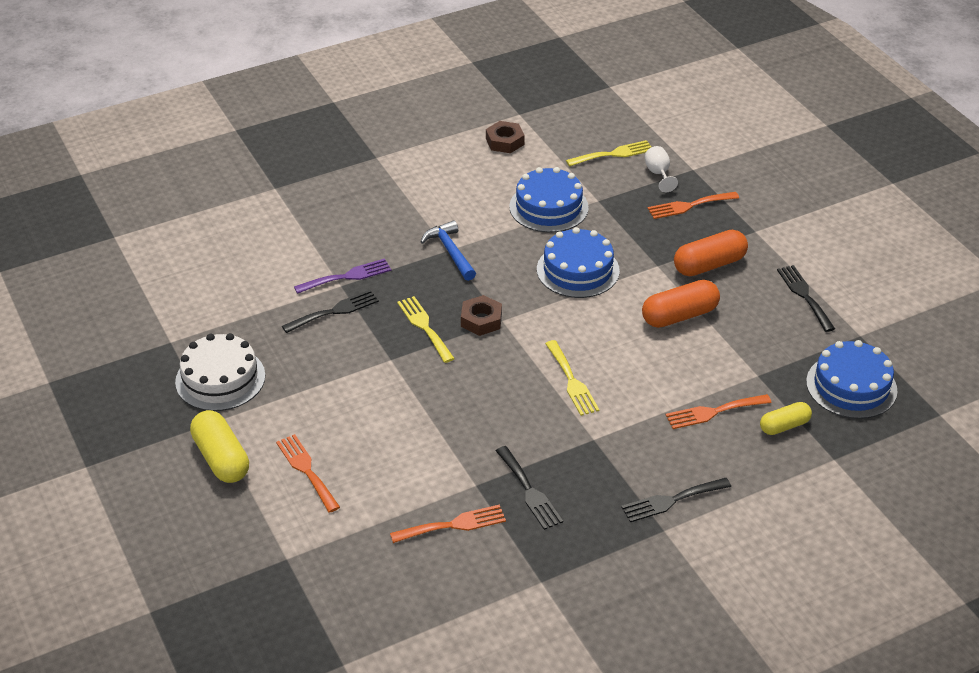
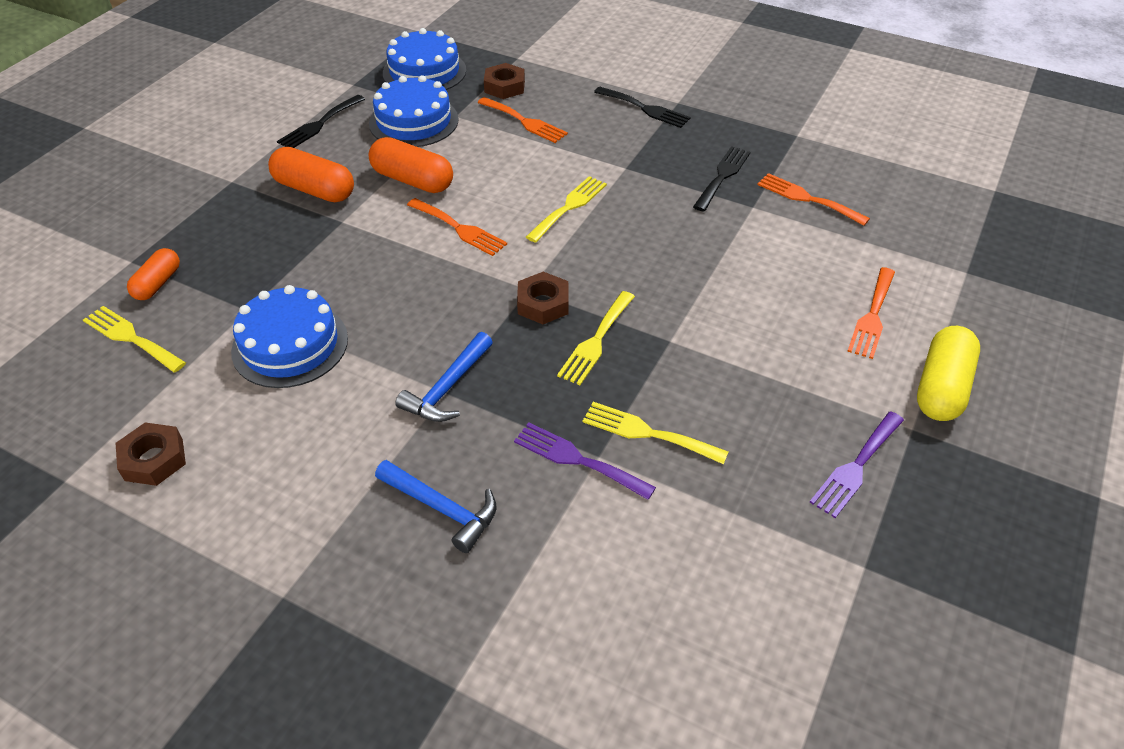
camera: 125 degrees left, 5 degrees up
(220, 379) = (856, 467): white cake -> purple fork
(335, 311) = (647, 433): black fork -> yellow fork
(370, 219) = (442, 508): none -> blue hammer
(578, 270) = (396, 271): blue cake -> blue cake (413, 121)
(658, 174) = (158, 283): white goblet -> orange capsule
(689, 206) = (213, 238): orange fork -> orange fork (459, 229)
(784, 426) = (504, 86): yellow capsule -> brown nut

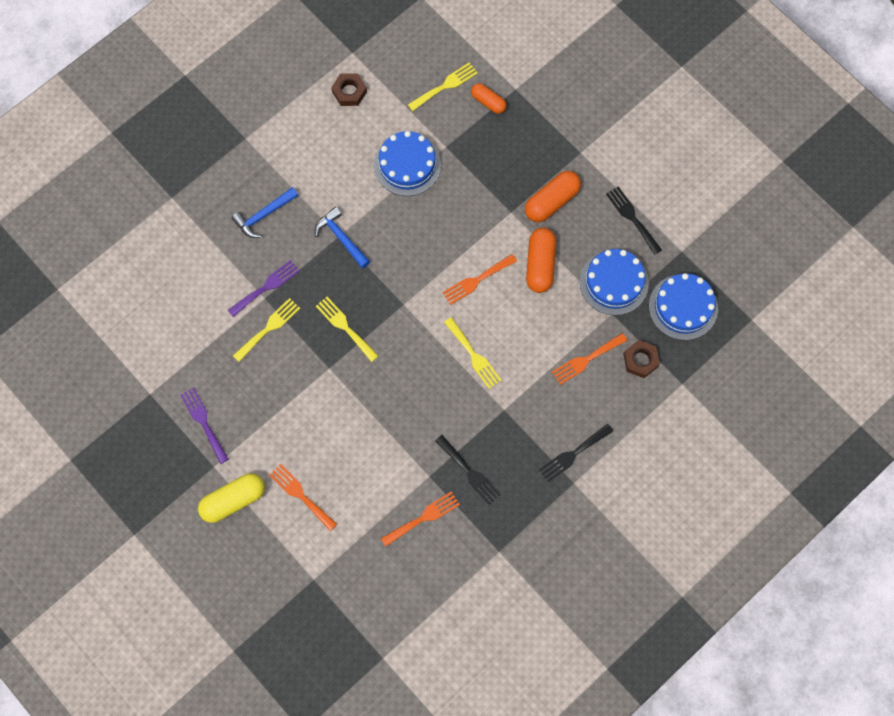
camera: 110 degrees right, 25 degrees up
(412, 180) = (540, 264): orange capsule -> orange capsule turned 45 degrees counterclockwise
(543, 304) = (387, 308): brown nut -> none
(941, 387) = (233, 500): yellow capsule -> yellow capsule turned 75 degrees counterclockwise

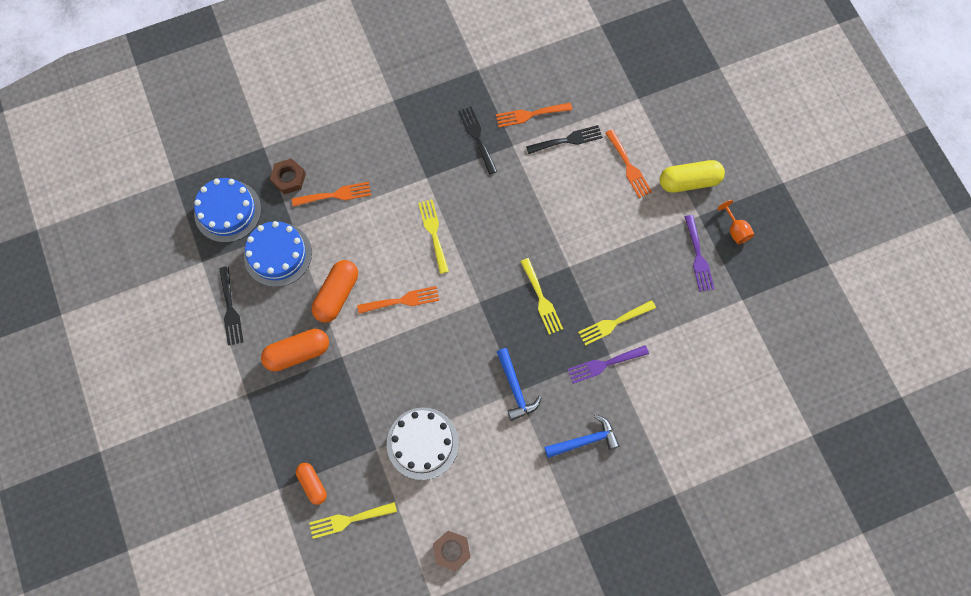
camera: 160 degrees left, 0 degrees up
(172, 463) = (735, 230): none -> orange goblet
(407, 165) = (422, 443): blue cake -> white cake
(573, 454) = (383, 122): black fork -> black fork (568, 140)

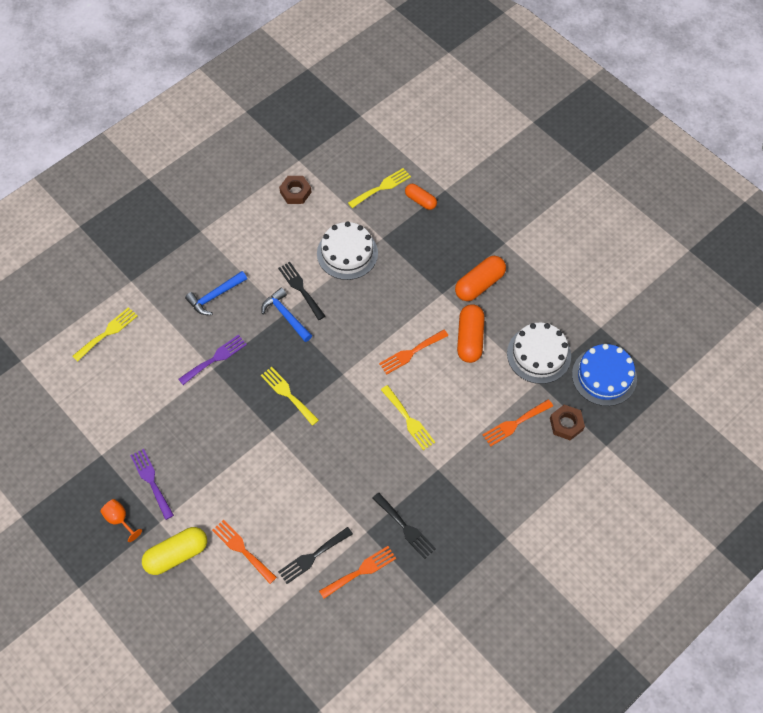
camera: 160 degrees right, 10 degrees down
(230, 309) = (553, 298): black fork -> black fork (300, 288)
(278, 254) = (538, 354): blue cake -> white cake
(613, 323) = (216, 395): yellow fork -> yellow fork (107, 332)

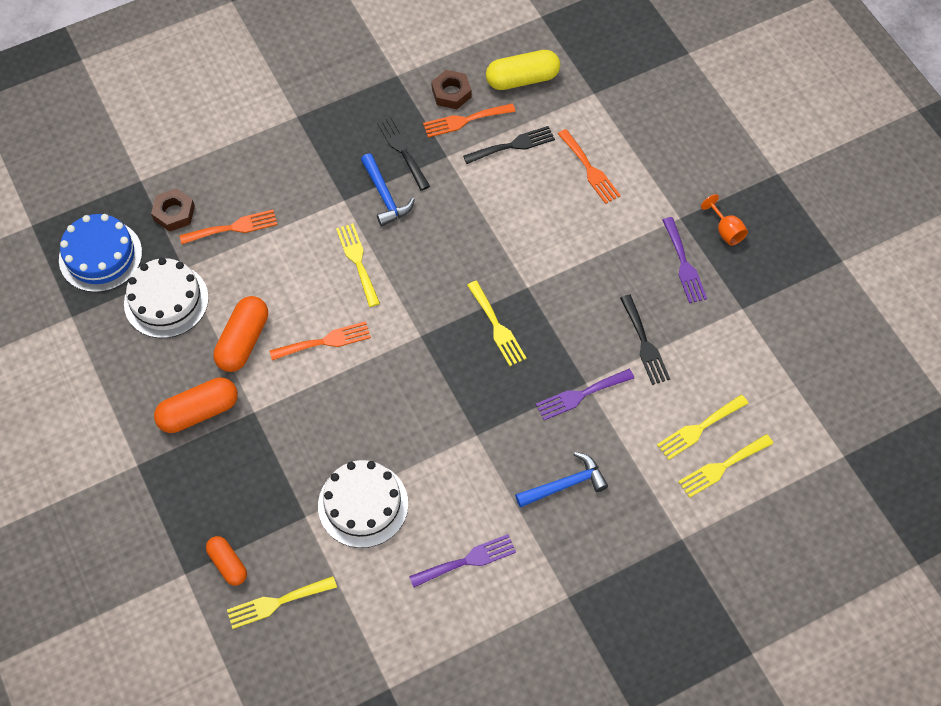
camera: 165 degrees left, 0 degrees up
(126, 355) = (699, 428): none -> yellow fork
(176, 554) = (664, 181): yellow capsule -> yellow capsule (522, 79)
(269, 236) = (467, 560): none -> purple fork
(286, 315) = (474, 432): blue hammer -> blue hammer (385, 196)
(295, 192) = (410, 628): brown nut -> brown nut (451, 93)
(300, 288) = (444, 466): black fork -> black fork (644, 344)

